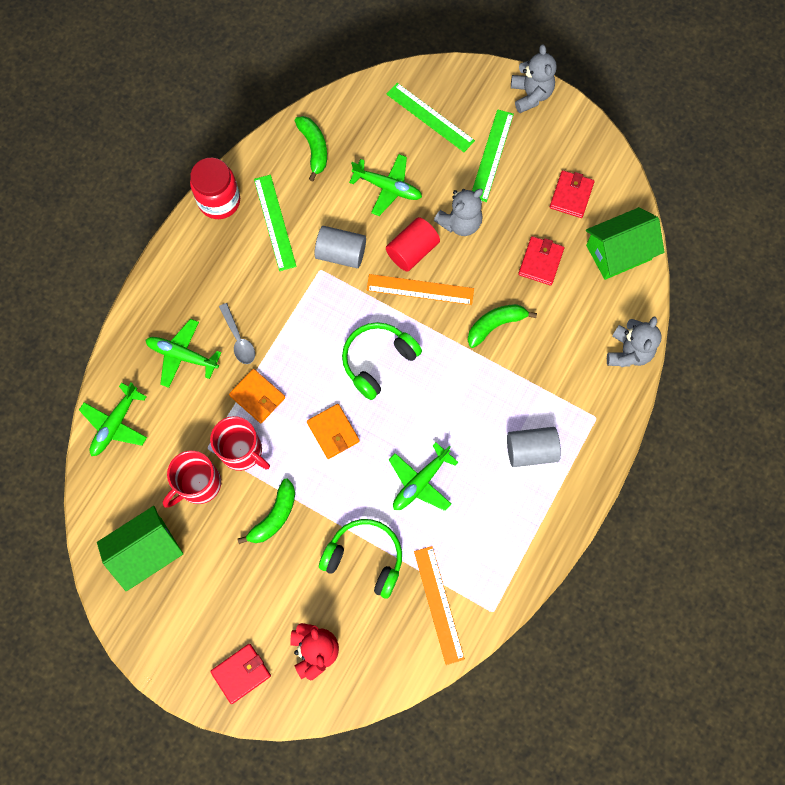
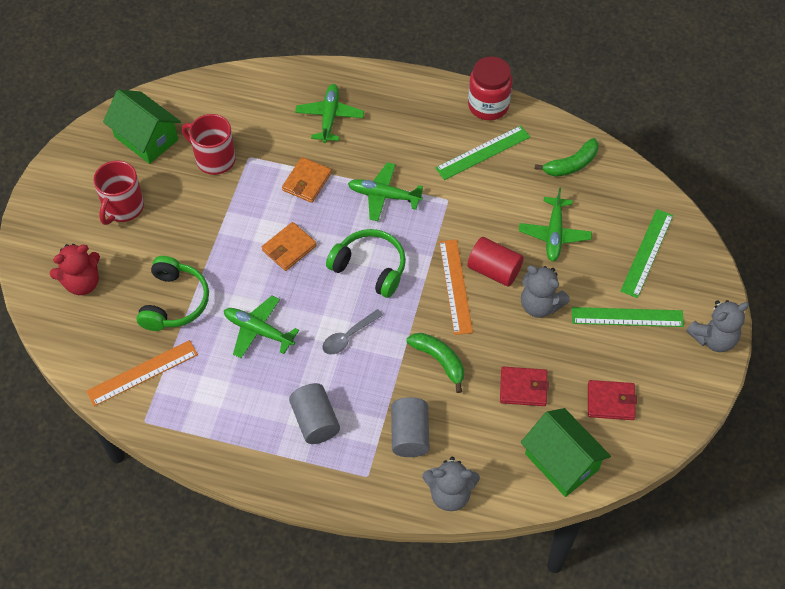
camera: 75 degrees right, 15 degrees down
(115, 424) = (253, 87): green plane -> green plane (384, 196)
(239, 339) = (357, 154): grey spoon -> grey spoon (348, 337)
(241, 673) = (53, 232): red wallet -> none
(242, 451) = (252, 183): red mug -> red mug (123, 207)
(274, 516) = (198, 222): green banana -> none
(341, 253) = (470, 212): grey cylinder -> grey cylinder (410, 435)

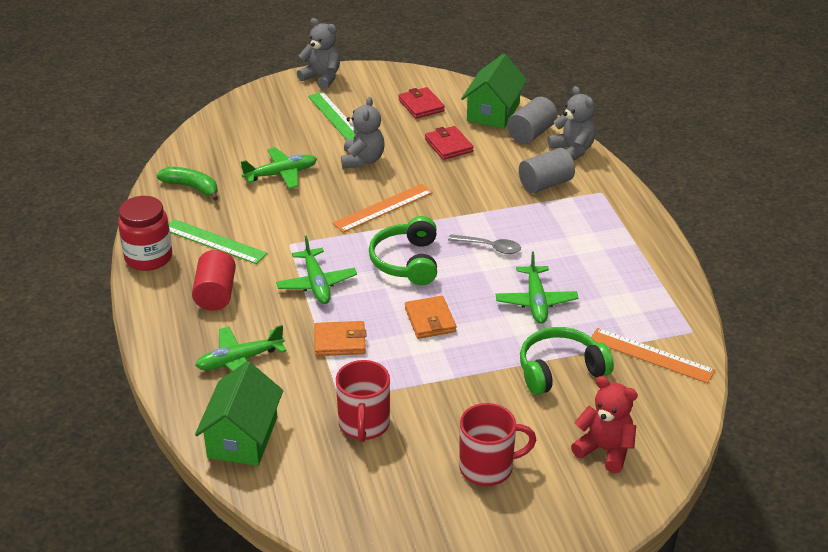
camera: 120 degrees left, 20 degrees down
(146, 138) = (379, 498): green house -> green house (242, 437)
(289, 248) = (430, 320): orange wallet -> orange wallet turned 60 degrees clockwise
(315, 421) = (585, 234): grey cylinder -> grey cylinder (531, 133)
(439, 361) = (464, 192): green banana -> none
(494, 270) = (348, 193): red cylinder -> red cylinder (215, 294)
(647, 253) = (263, 125): green ruler -> none

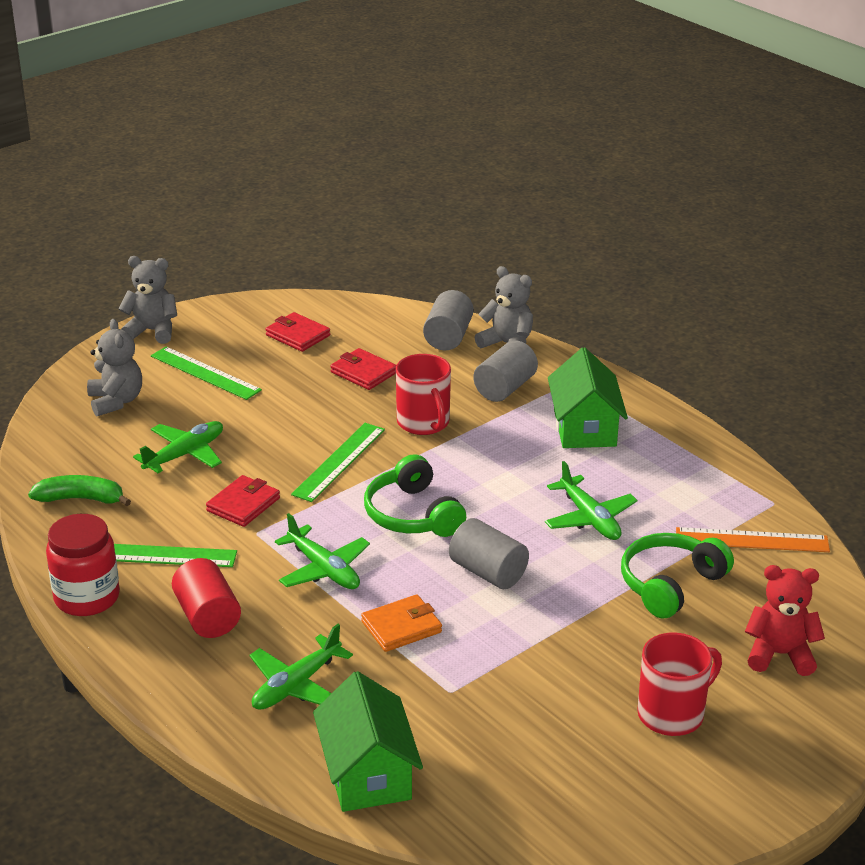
camera: 25 degrees left, 5 degrees down
(295, 221) = (243, 504): none -> red wallet
(362, 160) = (273, 414): grey teddy bear -> grey teddy bear (116, 401)
(364, 425) = (500, 712): red mug -> red mug (424, 423)
(383, 208) = (339, 461): orange ruler -> green ruler
(430, 320) = (488, 572): orange wallet -> grey cylinder
(490, 247) = (495, 473): grey spoon -> none
(493, 112) = (387, 323): green house -> green house (584, 428)

